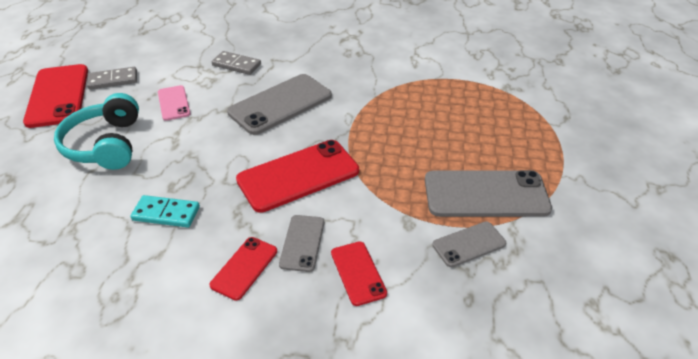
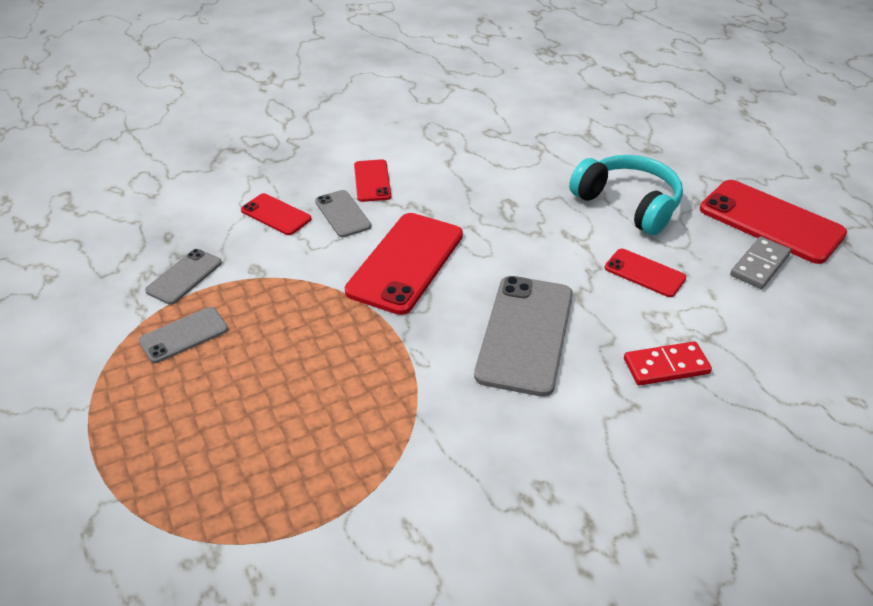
camera: 145 degrees right, 0 degrees up
(166, 213) = (483, 184): turquoise domino -> none
(174, 103) = (644, 273): pink phone -> red phone
(236, 65) = (666, 366): grey domino -> red domino
(485, 194) = (184, 335): grey phone -> grey phone, size x0.53

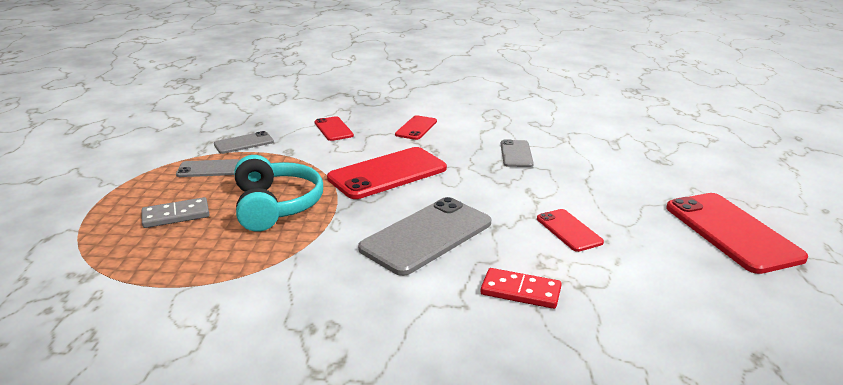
camera: 30 degrees right, 15 degrees down
(342, 214) = (376, 139): grey phone -> grey phone (516, 154)
(628, 204) = (602, 187): turquoise headphones -> turquoise headphones (276, 206)
(759, 265) = (687, 256): grey domino -> grey domino (176, 215)

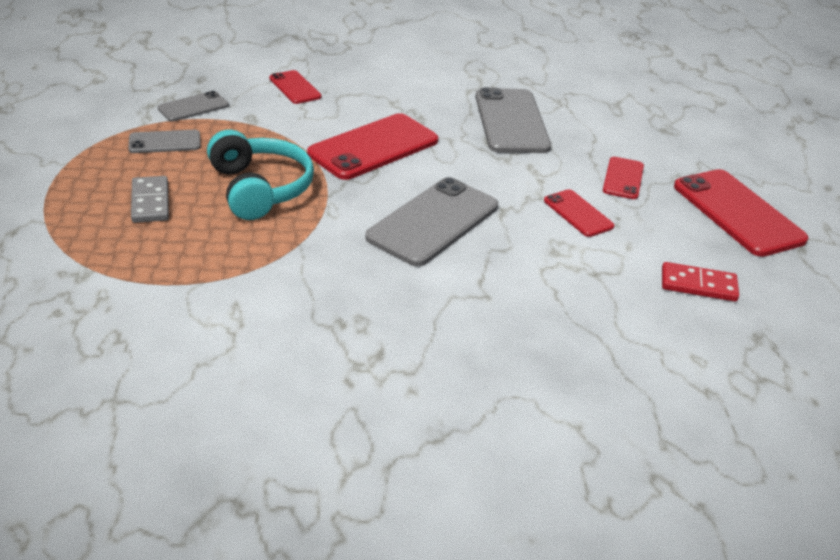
camera: 10 degrees left, 10 degrees up
(176, 215) = (150, 202): grey domino -> grey domino turned 75 degrees counterclockwise
(416, 128) = (392, 86): red phone -> red phone (623, 178)
(516, 154) = (511, 121): grey phone -> grey phone, size x1.88
(520, 291) = (538, 280): red domino -> red domino (698, 285)

